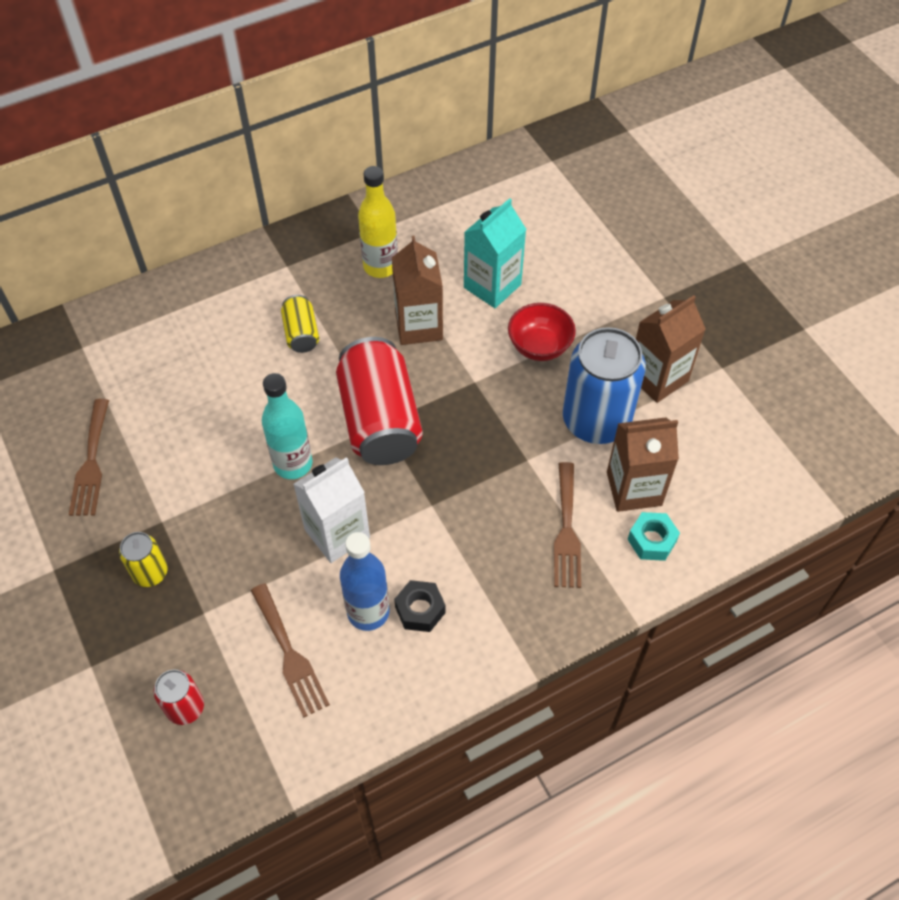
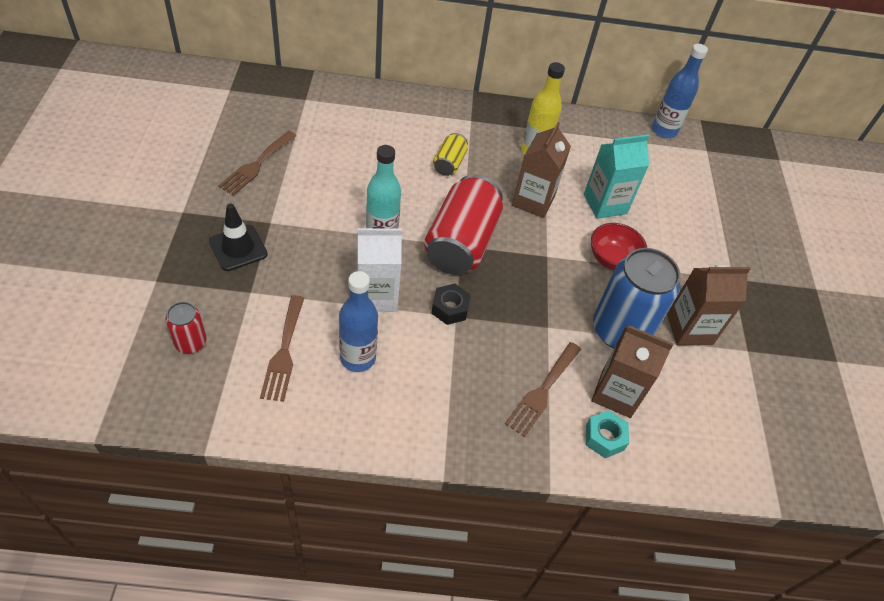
camera: 25 degrees right, 5 degrees down
(150, 572) = (238, 248): yellow can -> black traffic cone
(420, 610) = (394, 379): black nut -> black nut (450, 308)
(495, 161) = (664, 131): none -> blue bottle

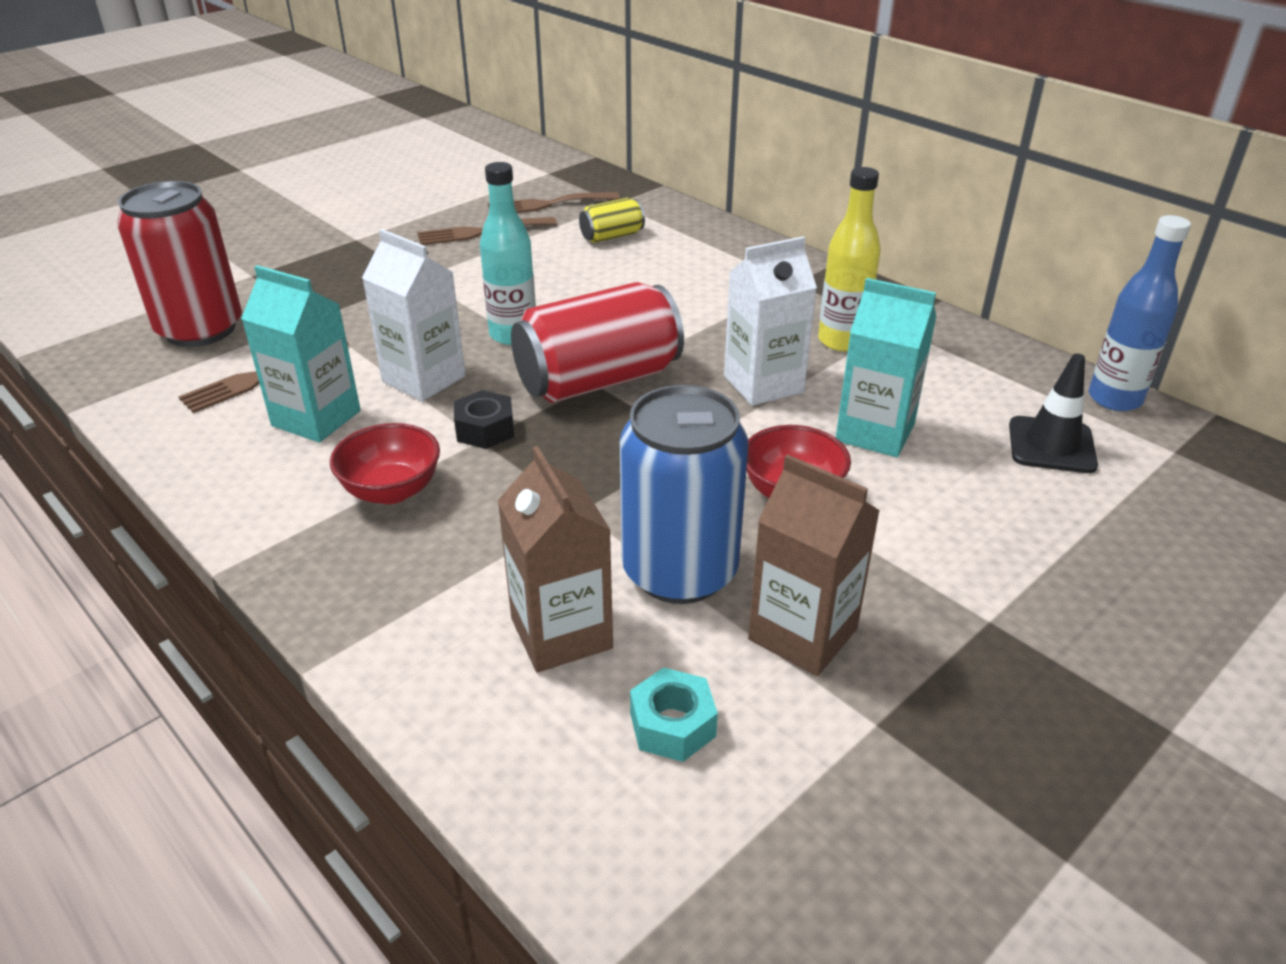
camera: 50 degrees right, 15 degrees down
(190, 342) = (200, 329): red can -> red can, size x2.06
(238, 248) = (358, 283): black traffic cone -> black traffic cone (1051, 445)
(358, 358) = (316, 418): blue bottle -> turquoise carton
(449, 163) = (701, 308): yellow can -> yellow can (612, 236)
(457, 374) = (392, 490): none -> red bowl
(533, 201) = (763, 384): brown carton -> white carton
(542, 391) = (464, 568): brown fork -> brown fork (547, 204)
(604, 438) = (464, 668): turquoise nut -> turquoise nut (672, 725)

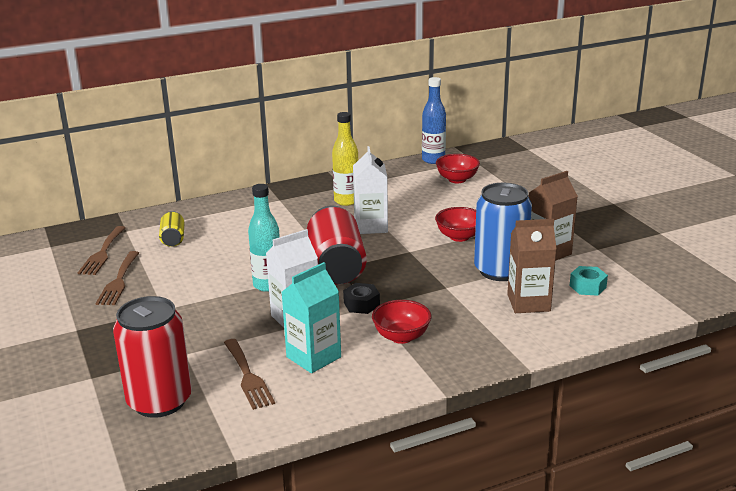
camera: 70 degrees left, 10 degrees down
(875, 432) = (426, 210): turquoise carton -> none
(1051, 445) = (457, 179): black traffic cone -> red bowl

